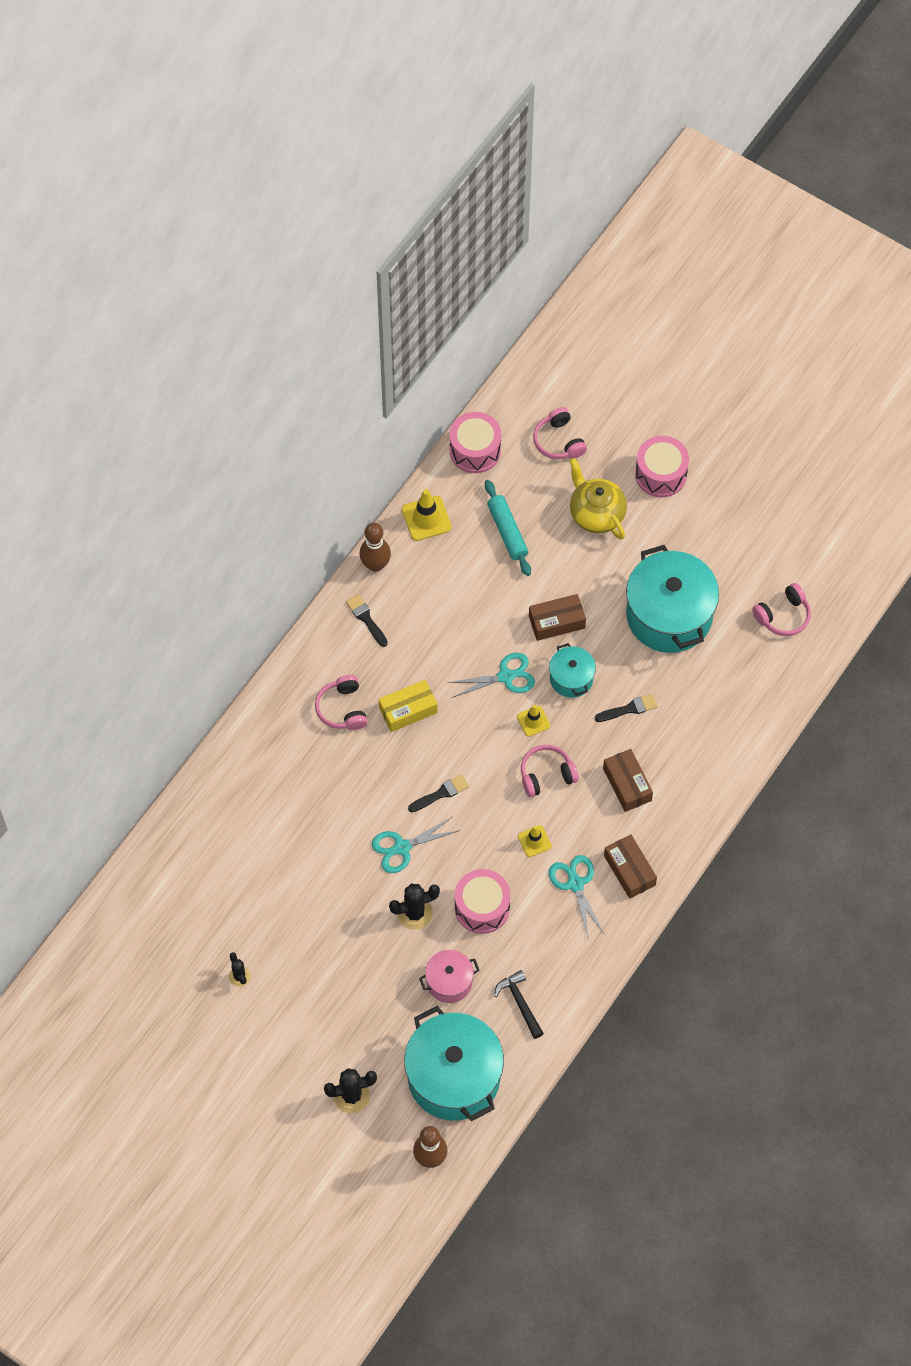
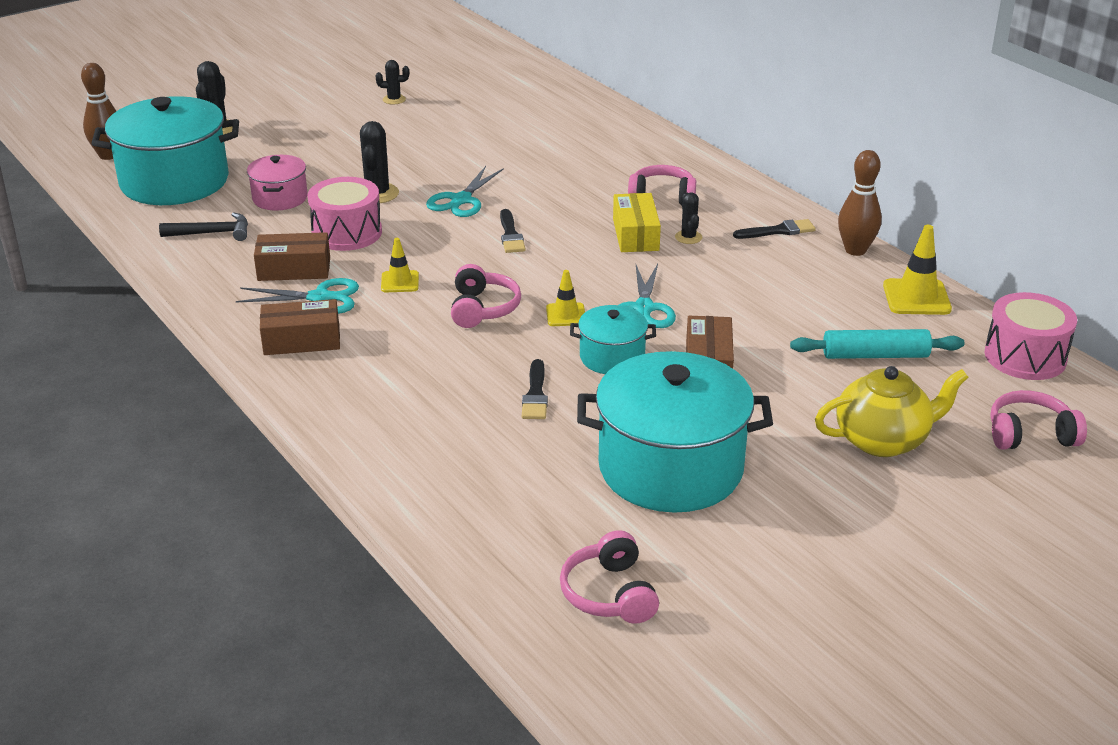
camera: 110 degrees right, 30 degrees down
(398, 674) = (688, 237): none -> black cactus
(402, 848) = (461, 200): turquoise scissors -> turquoise scissors turned 150 degrees counterclockwise
(627, 784) = (423, 366): brown box -> brown box (294, 269)
(661, 474) = (943, 525): pink drum -> none

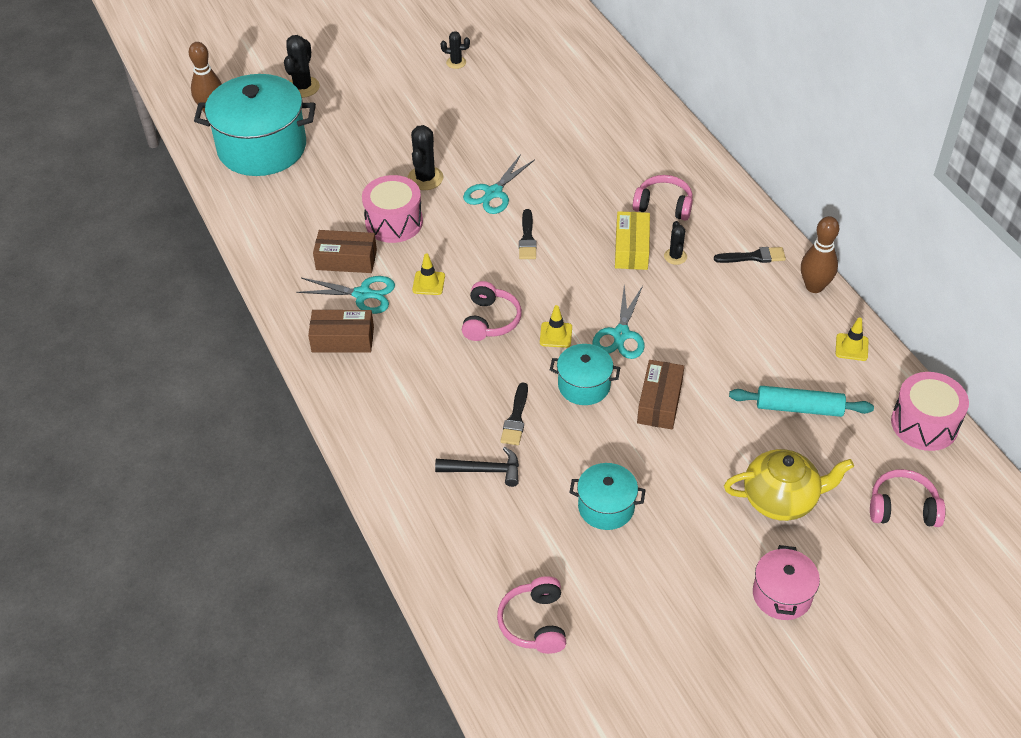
camera: 10 degrees right, 15 degrees up
(212, 233) = (286, 211): black hammer -> black hammer (484, 470)
(280, 198) = (345, 176): pink pot -> pink pot (782, 595)
(670, 468) = (606, 507): turquoise pot -> turquoise pot, size x0.50
(916, 297) = (851, 347): yellow traffic cone -> yellow traffic cone, size x0.62

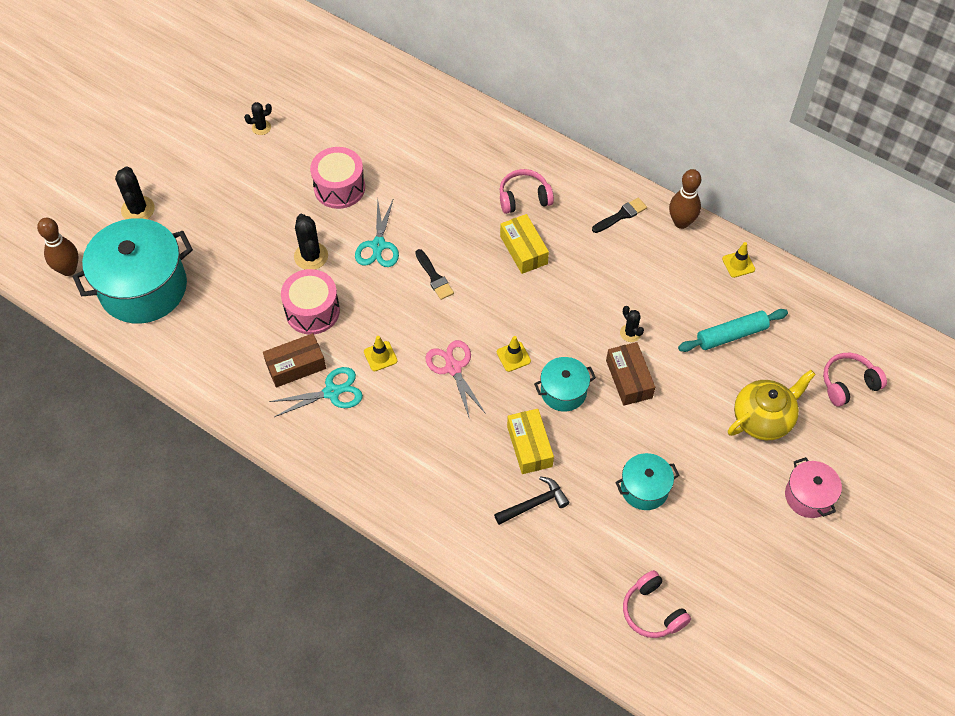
camera: 30 degrees left, 10 degrees up
(343, 339) = (344, 442): brown box -> none
(490, 320) = (453, 368): pink headphones -> pink scissors
(516, 418) = (529, 446): black brush -> yellow box
(621, 334) = (563, 332): turquoise scissors -> none
(675, 256) = (562, 242): black cactus -> black cactus (630, 333)
(924, 424) = (824, 306): pink drum -> pink drum (339, 188)

